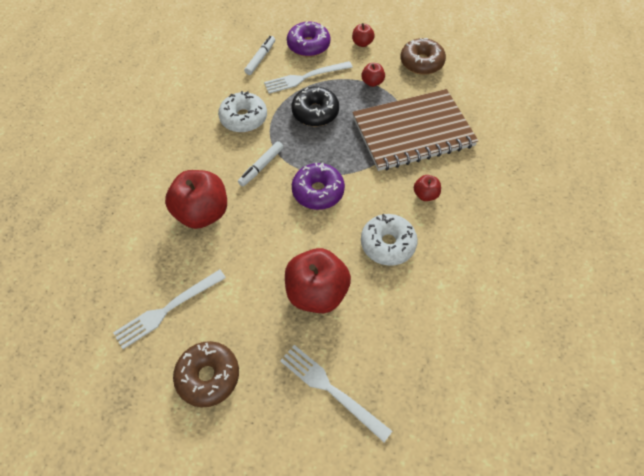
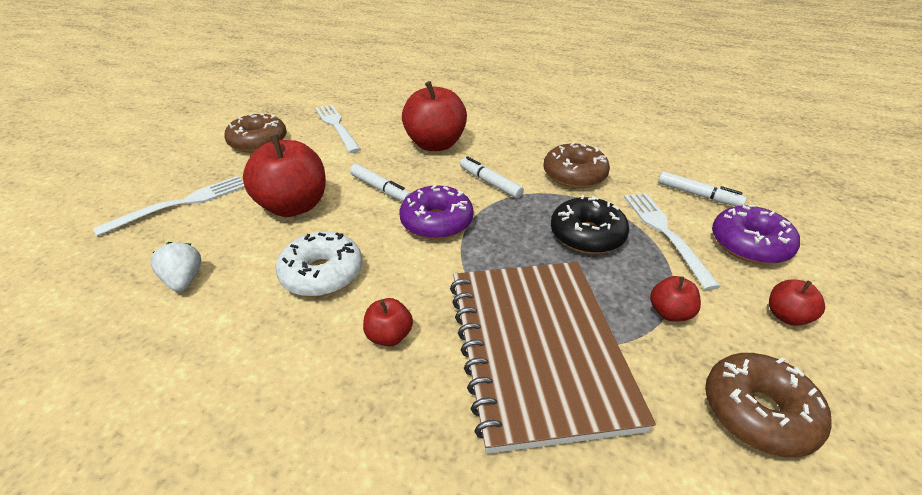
camera: 100 degrees right, 20 degrees down
(243, 118) = (574, 175): white donut -> brown donut
(281, 237) = (380, 189): none -> white marker
(418, 328) = (184, 280): none -> white strawberry

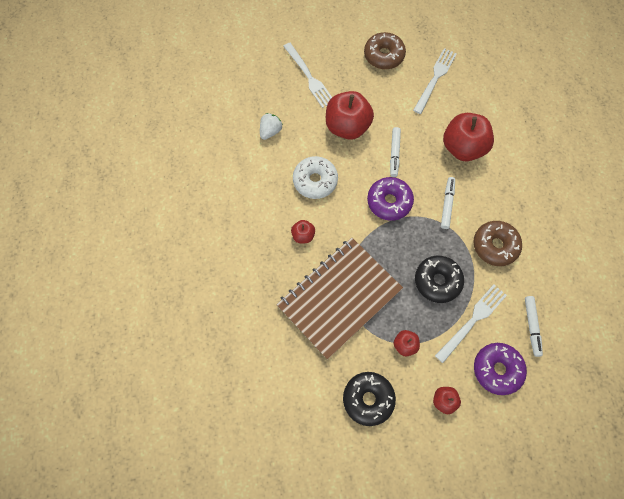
camera: 55 degrees right, 30 degrees up
(181, 204) = (309, 77): white fork -> white fork turned 45 degrees clockwise
(758, 412) = (368, 399): brown donut -> black donut

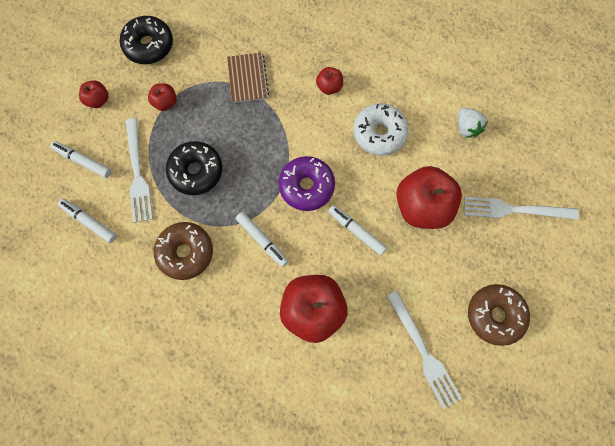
camera: 125 degrees right, 5 degrees up
(339, 298) = (247, 79): brown notebook -> brown notebook, size x0.45
(497, 369) = (83, 161): purple donut -> white marker

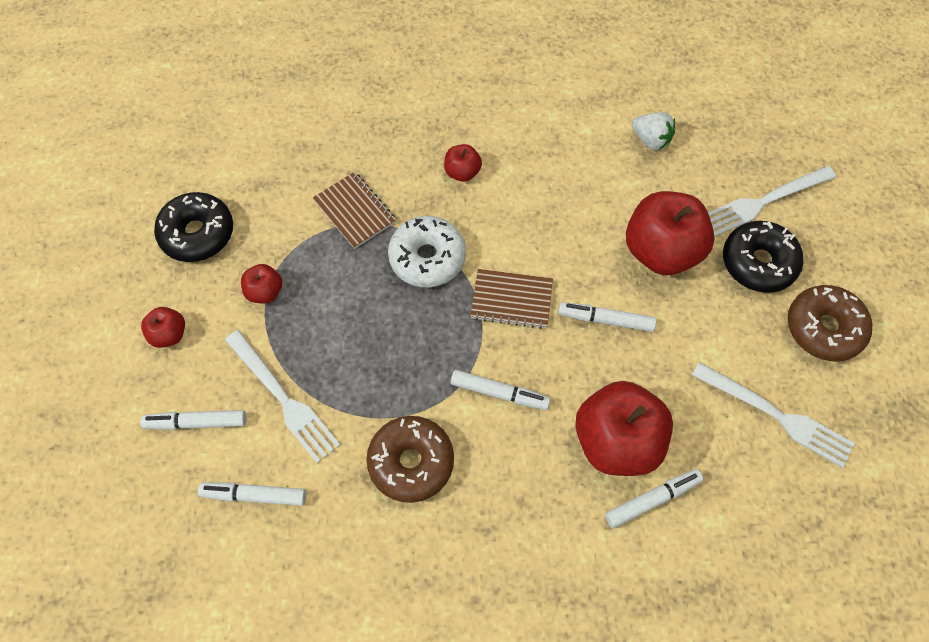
camera: 30 degrees left, 10 degrees down
(196, 171) = (360, 355): black donut -> black donut (758, 263)
(306, 186) = (511, 300): purple donut -> brown notebook
(310, 357) = (652, 500): none -> white marker
(379, 133) = (557, 195): white donut -> white donut (427, 258)

